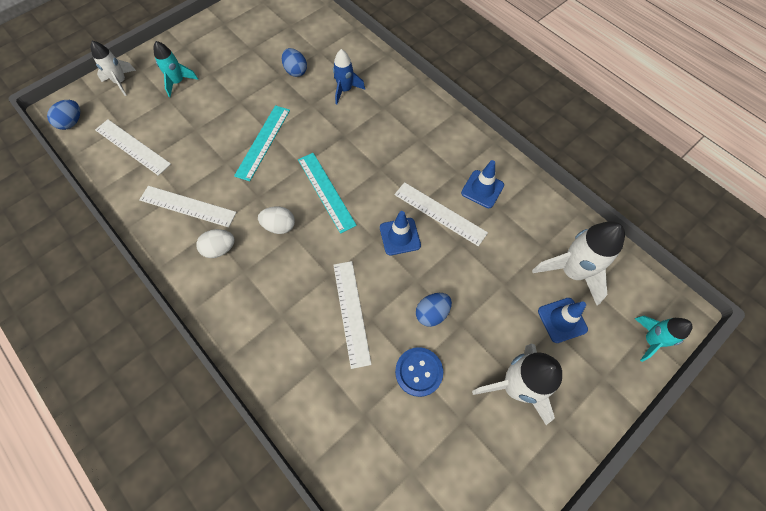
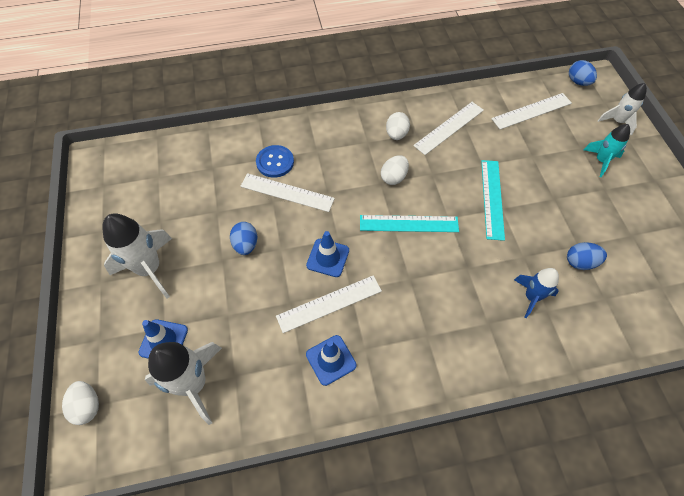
camera: 120 degrees right, 5 degrees down
(263, 142) = (492, 198): turquoise ruler -> turquoise ruler turned 45 degrees clockwise
(419, 372) = (212, 212): blue button -> blue button (275, 162)
(650, 340) = (87, 406): turquoise rocket -> white egg

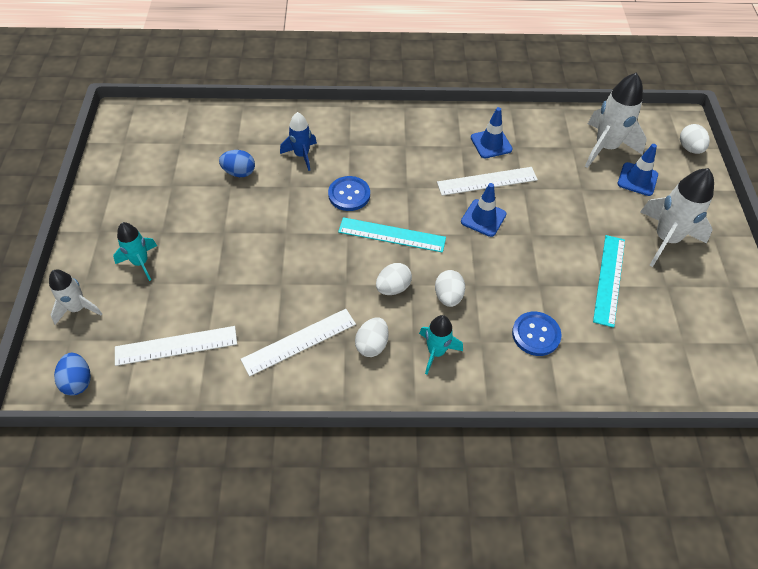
camera: 170 degrees left, 5 degrees down
(246, 245) = (568, 244): blue egg -> none
(287, 192) = (522, 292): white ruler -> none
(347, 178) = (448, 296): none -> white egg
(349, 137) = (436, 352): none -> turquoise rocket
(463, 258) = (349, 194): none -> blue button
(492, 198) = (290, 244): turquoise ruler -> turquoise ruler (609, 279)

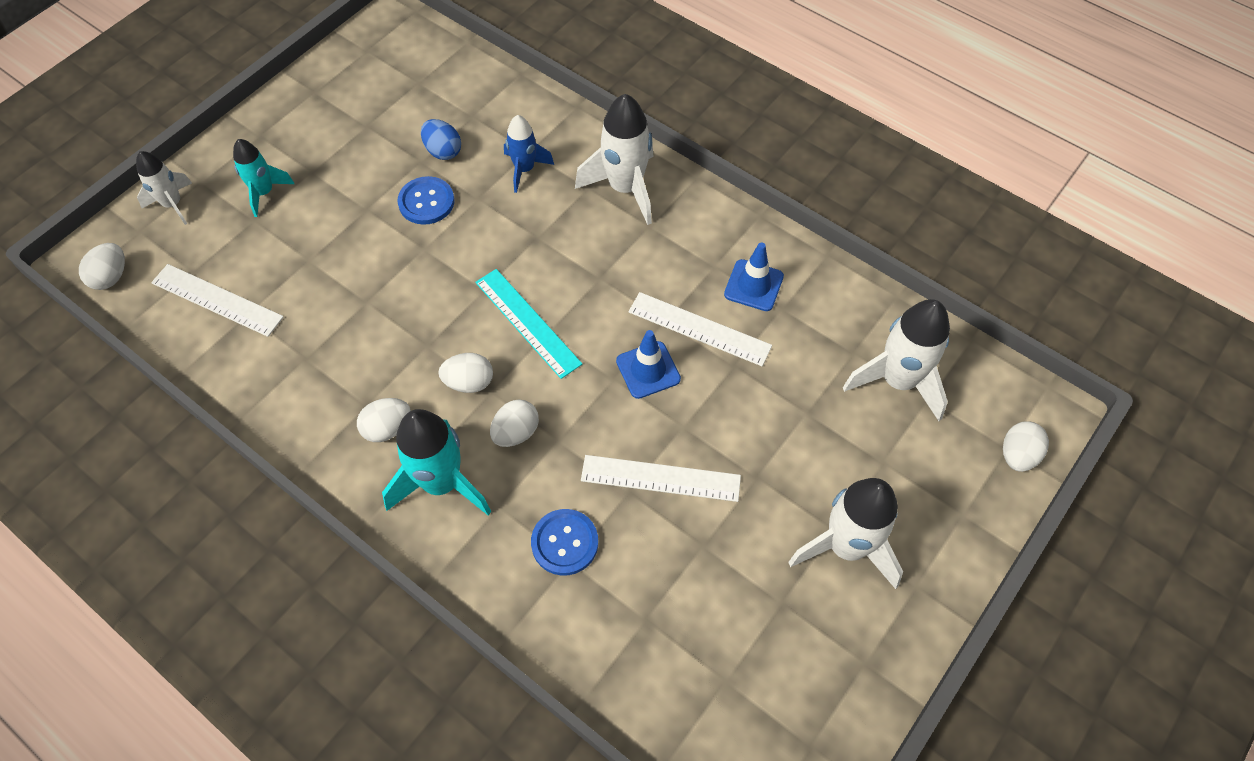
camera: 40 degrees right, 5 degrees up
(78, 381) = (111, 277): blue egg -> white egg
(299, 341) = (324, 374): white ruler -> white ruler (660, 478)
(349, 194) = (529, 247): blue button -> blue button (426, 202)
(371, 133) = (625, 188): none -> white rocket
(436, 352) = (441, 483): turquoise rocket -> turquoise rocket, size x1.67
(609, 279) = (718, 543): turquoise ruler -> none
(637, 179) = (895, 448): blue traffic cone -> none

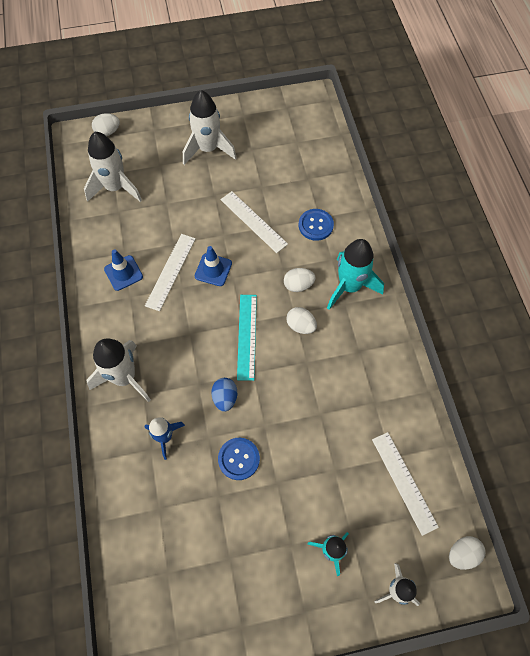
camera: 140 degrees left, 5 degrees up
(387, 428) = (357, 331): white egg -> none
(443, 151) = (199, 492): blue egg -> blue egg (225, 398)
(699, 328) = (170, 271): white ruler -> white ruler turned 45 degrees clockwise

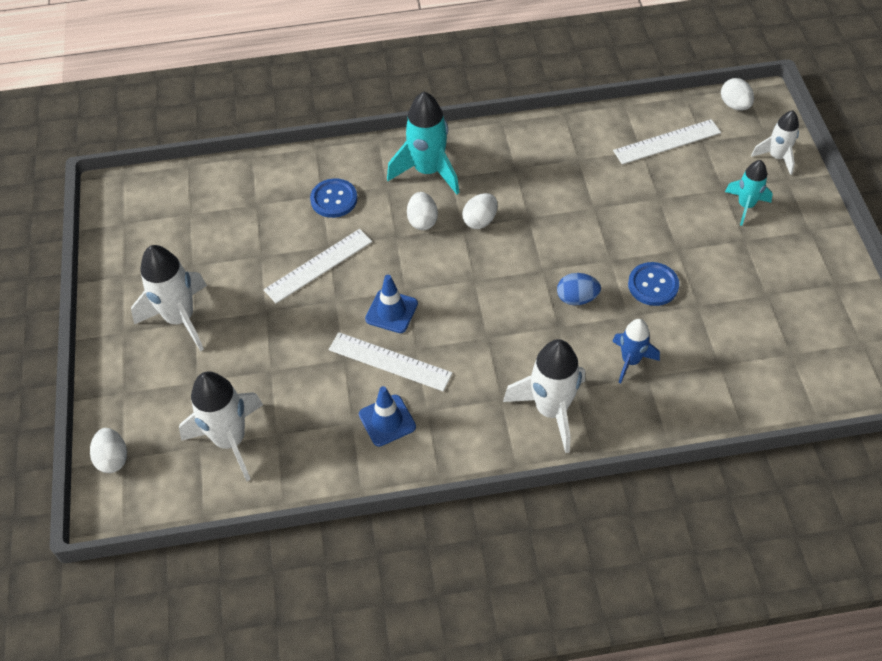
camera: 85 degrees left, 10 degrees down
(246, 336) = (493, 275): turquoise ruler -> none

